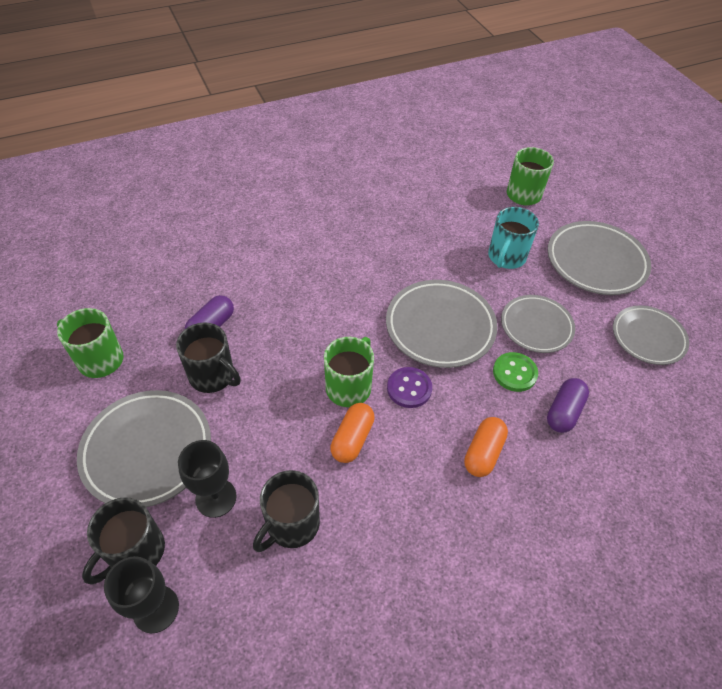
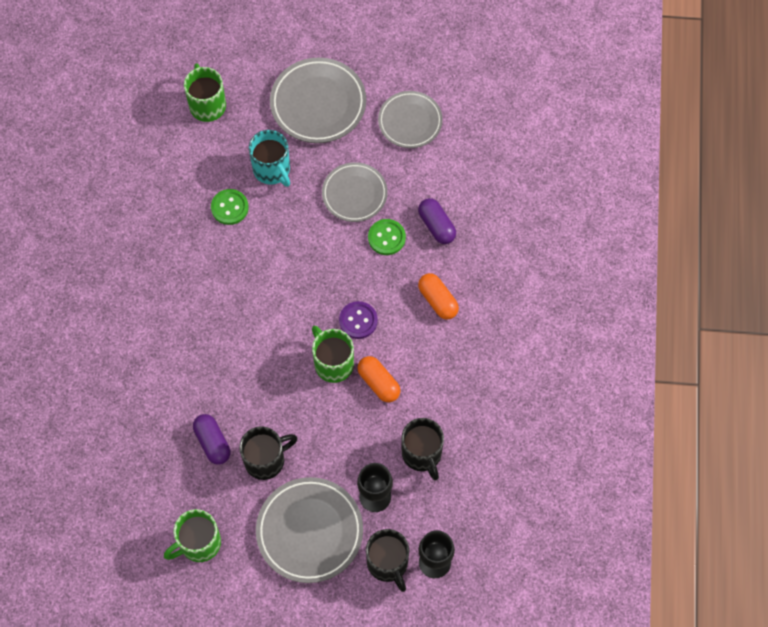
camera: 60 degrees left, 15 degrees up
(440, 327) = (314, 265): grey plate -> none
(447, 244) = (229, 207): none -> green button

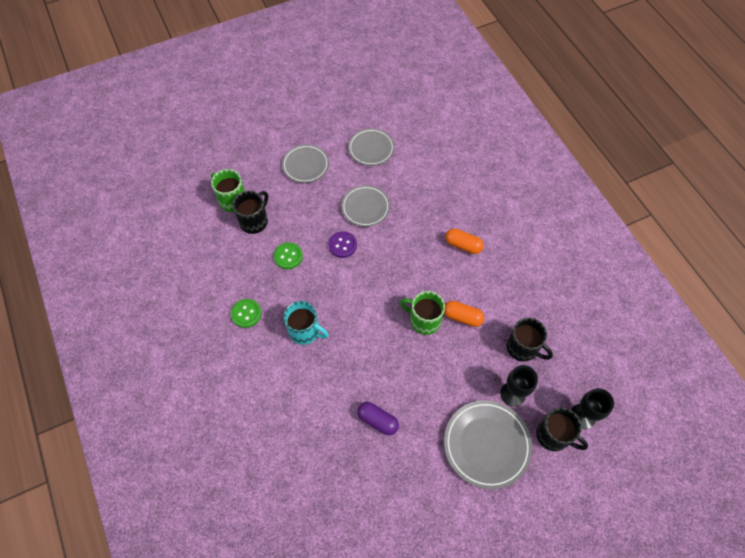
camera: 30 degrees left, 5 degrees down
(199, 543) = (415, 501): green mug -> none
(266, 460) = (423, 411): black mug -> black mug (254, 221)
(272, 170) = (301, 219): turquoise mug -> turquoise mug (305, 331)
(318, 103) = (305, 165): grey plate -> grey plate, size x0.67
(358, 320) = (421, 284): purple button -> purple button (342, 245)
(386, 238) = (404, 223): green button -> green button (246, 314)
(436, 226) = (430, 201): purple capsule -> none

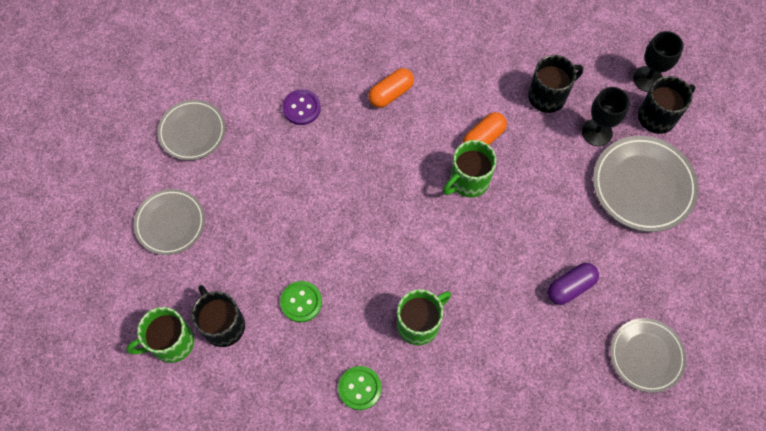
camera: 65 degrees left, 5 degrees up
(305, 331) = (419, 323): turquoise mug -> green mug
(342, 245) = (319, 228): purple button -> purple button (301, 108)
(365, 207) = (279, 177): grey plate -> grey plate (646, 356)

